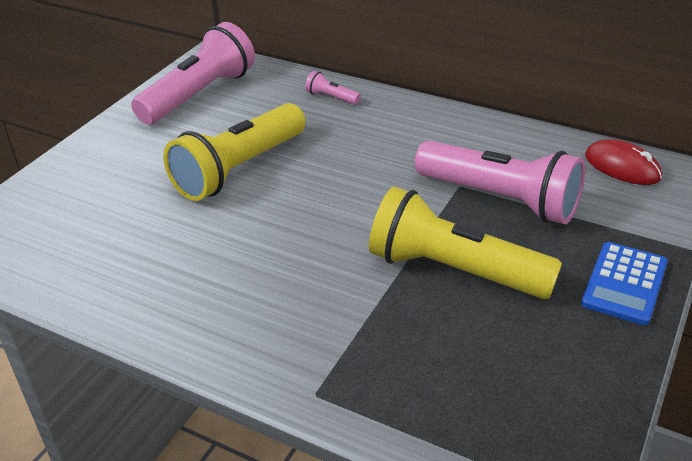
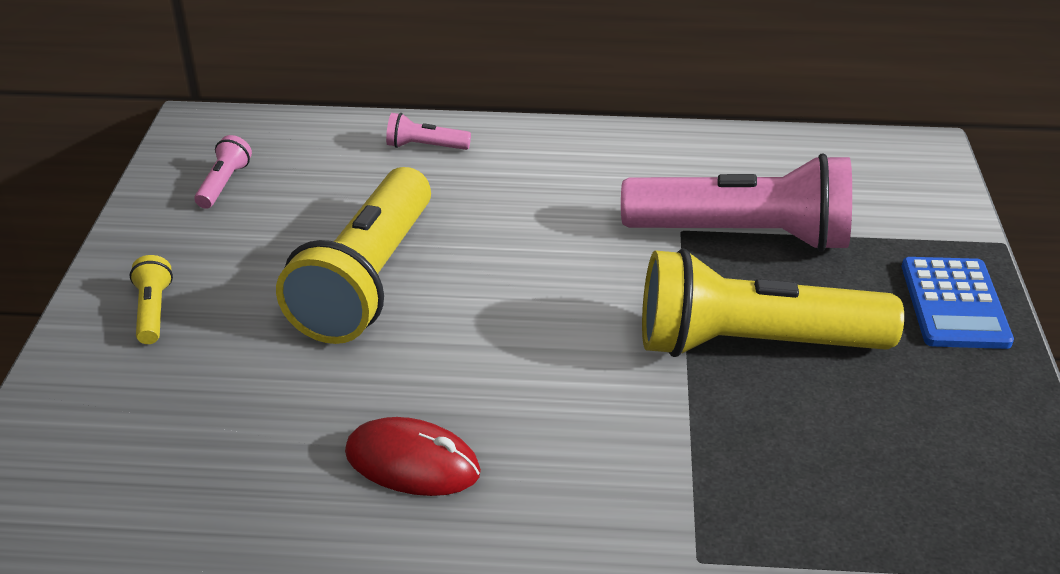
camera: 25 degrees left, 0 degrees up
(110, 157) = (153, 311): none -> yellow flashlight
(199, 95) = (224, 184): pink flashlight -> pink flashlight, size x0.41
(622, 167) = (854, 158): red mouse -> red mouse (412, 463)

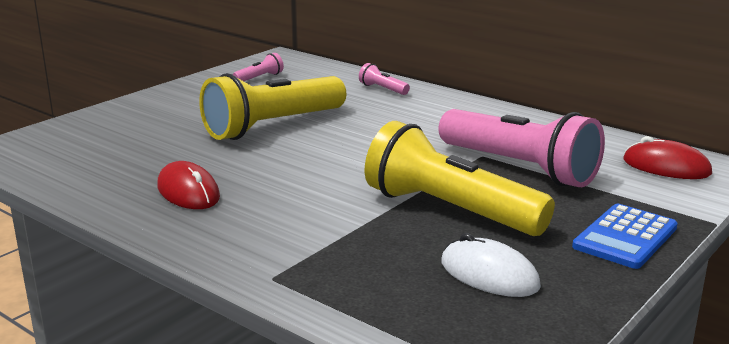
camera: 35 degrees right, 15 degrees down
(153, 311) = (159, 109): yellow flashlight -> none
(876, 170) = (666, 167): none -> red mouse
(900, 429) = (489, 274): none -> white mouse

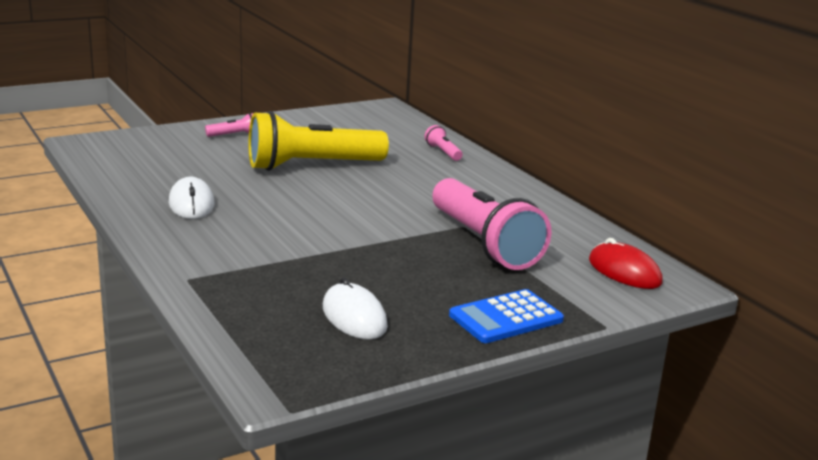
camera: 20 degrees right, 0 degrees up
(188, 192) = (191, 204): red mouse -> white mouse
(259, 78) = (345, 122): pink flashlight -> pink flashlight (234, 135)
(449, 210) = (380, 263): yellow flashlight -> none

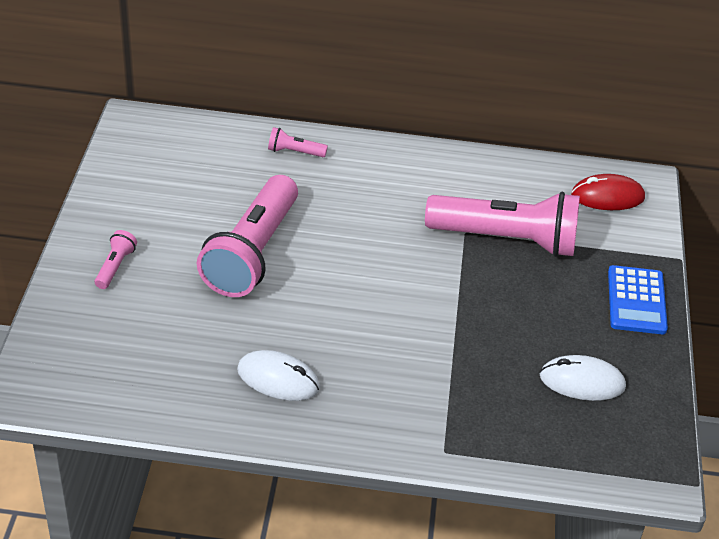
camera: 55 degrees left, 20 degrees up
(311, 166) = (252, 253): yellow flashlight -> pink flashlight

